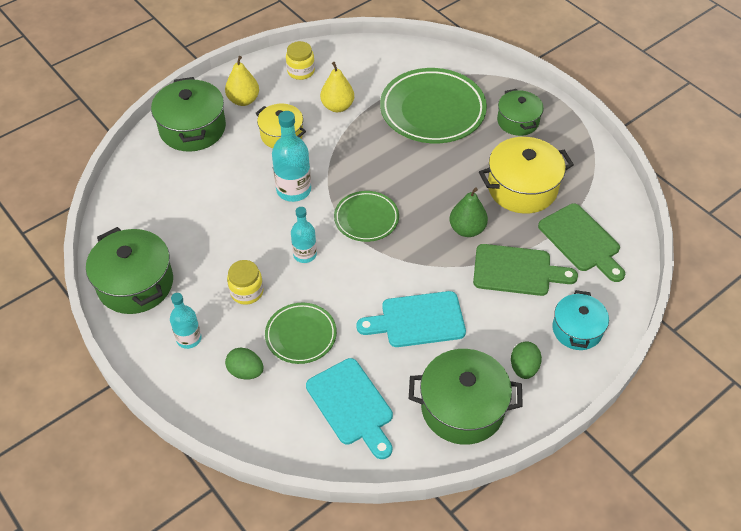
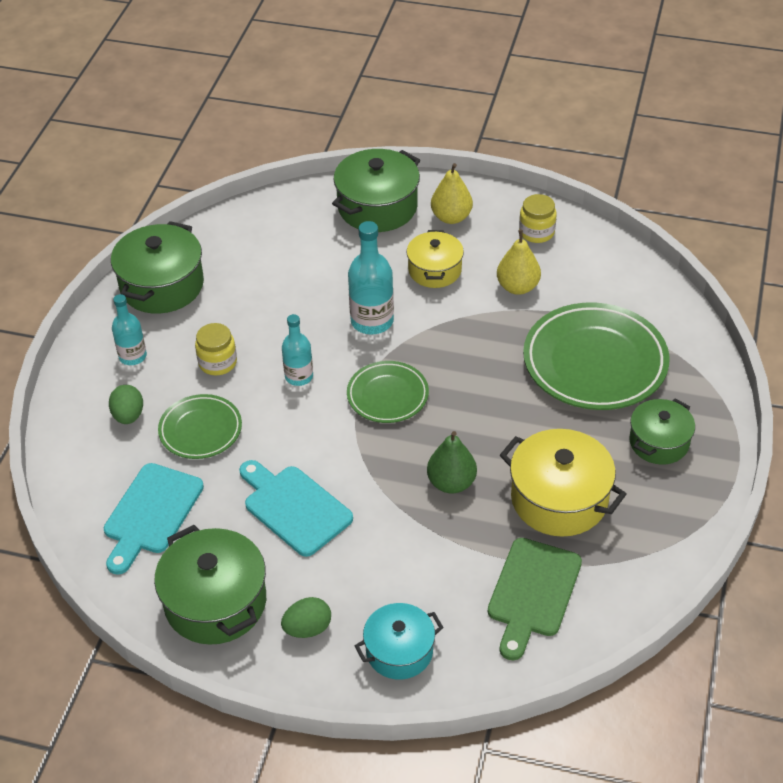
camera: 55 degrees right, 5 degrees down
(517, 271) = (434, 556): green cutting board -> none

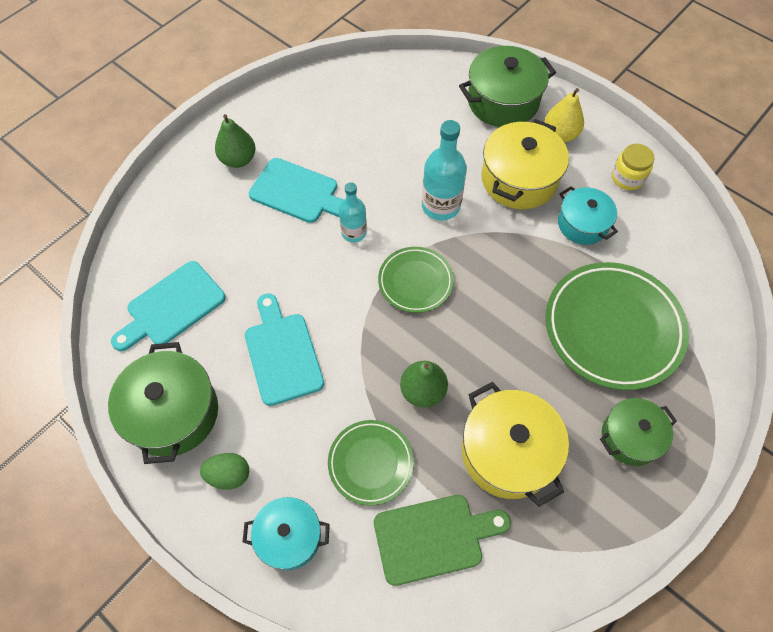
camera: 25 degrees right, 15 degrees up
(128, 416) = (205, 211): green egg -> none
(133, 356) = (238, 159): turquoise bottle -> green pear
(162, 285) = (295, 106): green pot -> none
(200, 430) = (251, 248): green plate -> green plate (370, 463)
(218, 362) = (298, 192): yellow jar -> turquoise cutting board
(434, 270) = (519, 179): yellow pot -> yellow pot, size x1.57
(517, 287) = (582, 224): yellow pear -> turquoise pot
(533, 593) = (434, 537): green cutting board -> green cutting board turned 150 degrees counterclockwise

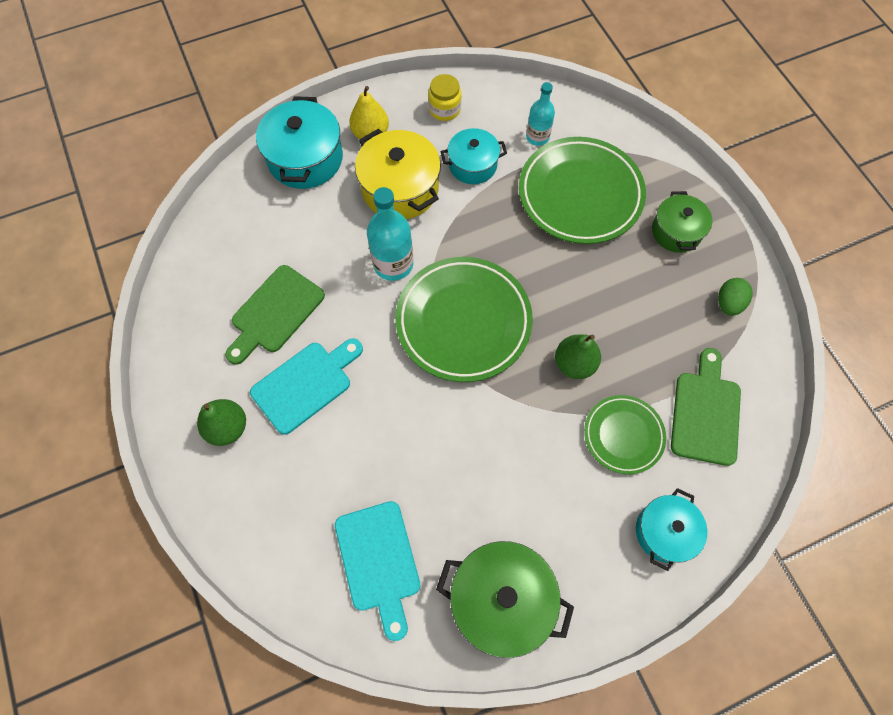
camera: 65 degrees left, 5 degrees up
(229, 475) = (587, 566): green egg -> green egg (728, 303)
(282, 354) = (483, 470): turquoise cutting board -> none
(349, 145) = (275, 313): none -> green cutting board
(354, 232) = (382, 351): turquoise bottle -> turquoise bottle (537, 137)
(415, 282) = (463, 322): green plate -> green plate, size x1.79
(503, 101) = (305, 159): green pot -> turquoise pot
(508, 452) = (655, 323): yellow pot -> none

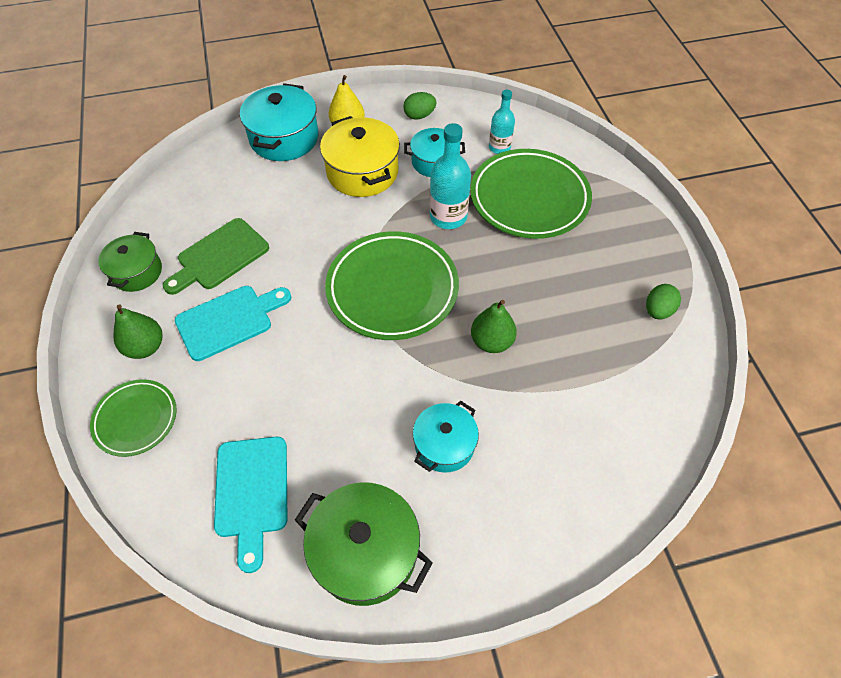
camera: 10 degrees right, 10 degrees down
(393, 264) = (339, 232): turquoise bottle -> turquoise bottle (448, 217)
(444, 109) = (419, 116): yellow jar -> green egg
(623, 435) = (527, 414): green plate -> green plate (136, 419)
(664, 532) = (551, 514): turquoise pot -> turquoise pot (444, 444)
(676, 231) = (616, 241): green pot -> green pot (136, 272)
(705, 412) = (616, 406): green cutting board -> none

